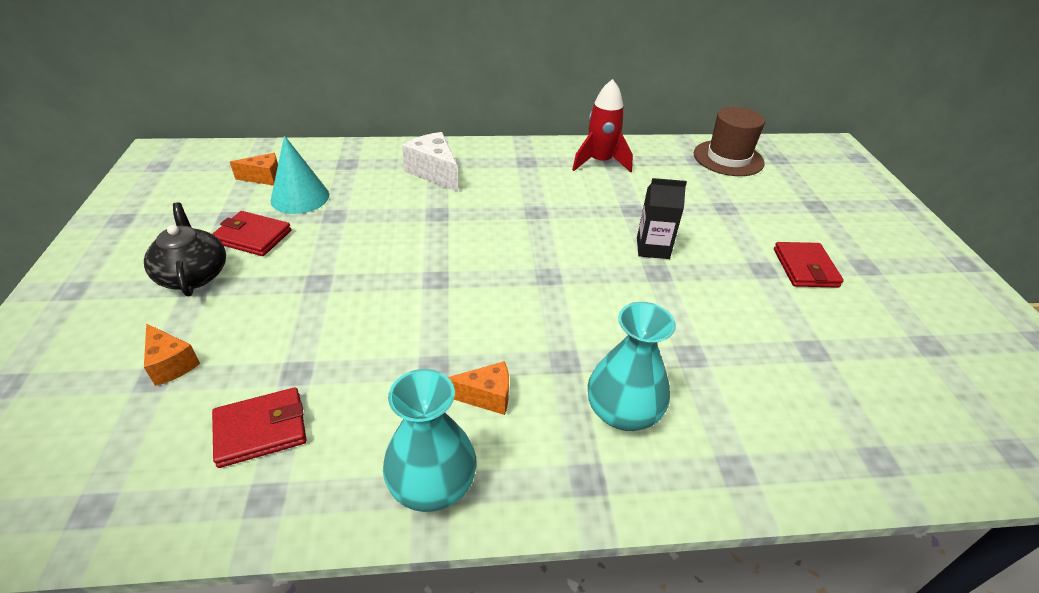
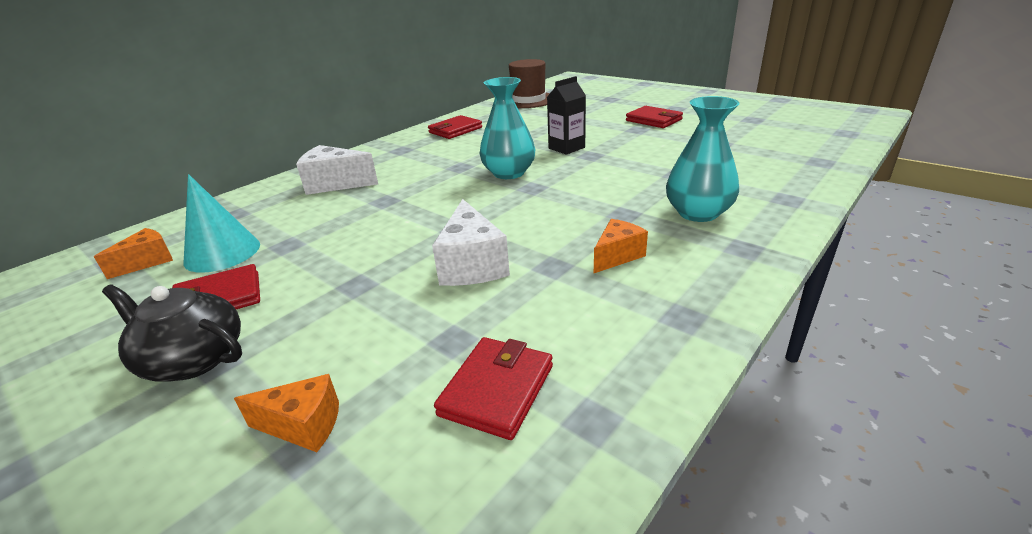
camera: 40 degrees left, 10 degrees down
(393, 321) = (472, 265): none -> white cheese
(432, 483) = (679, 314): turquoise vase -> turquoise vase (509, 173)
(600, 162) = (455, 130): red rocket -> red wallet

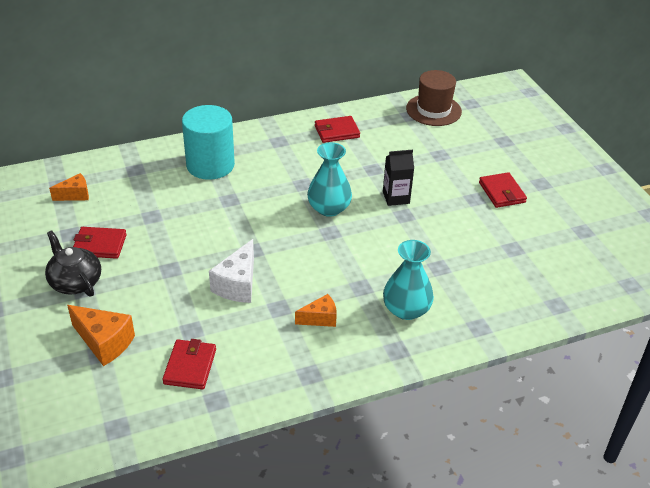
camera: 25 degrees right, 10 degrees up
(222, 253) = (115, 206): turquoise cone -> none
(303, 426) = (104, 342): orange cheese -> orange cheese, size x1.58
(335, 184) = (210, 165): white cheese -> turquoise cylinder
(497, 390) = (190, 366): red wallet -> red wallet turned 45 degrees counterclockwise

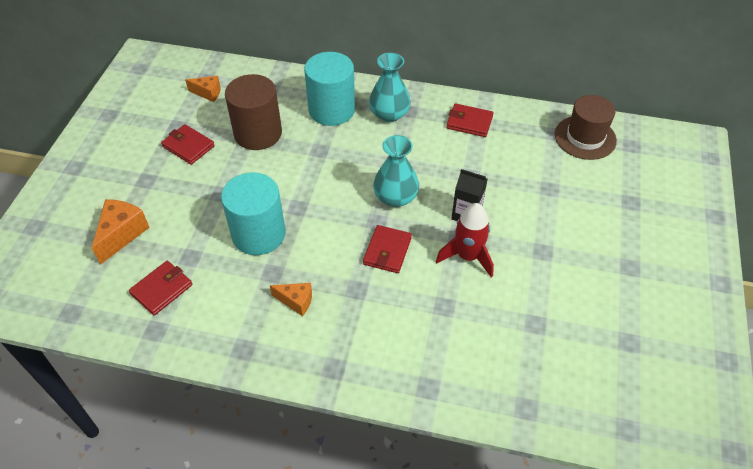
camera: 35 degrees right, 10 degrees up
(75, 282) = (145, 170): black teapot -> none
(104, 342) = (122, 234): orange cheese -> orange cheese turned 135 degrees counterclockwise
(159, 209) = (258, 133): none -> brown cylinder
(238, 285) = (258, 234): white cheese -> turquoise cylinder
(406, 309) = (376, 333): turquoise vase -> turquoise vase (389, 114)
(424, 226) = (467, 256): none -> red rocket
(502, 192) = (577, 257): red wallet -> red wallet (387, 251)

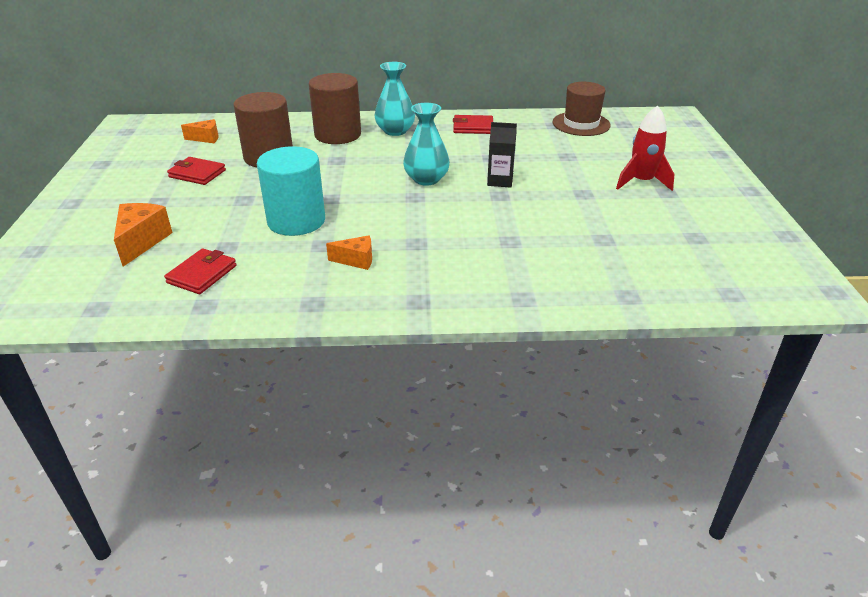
camera: 15 degrees left, 15 degrees down
(331, 110) = (338, 135): turquoise cylinder -> brown cylinder
(387, 251) = (435, 214): red wallet -> none
(467, 256) = (515, 206): red rocket -> red rocket (641, 182)

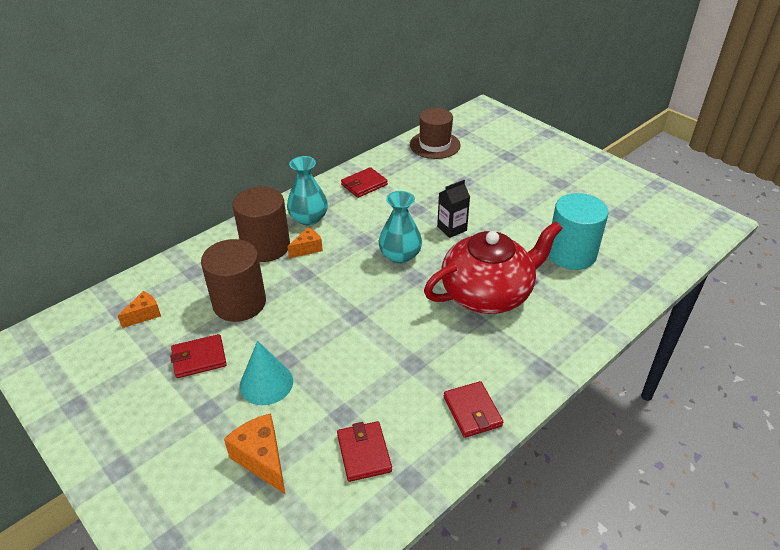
camera: 40 degrees left, 5 degrees up
(211, 205) = (266, 383): none -> turquoise cone
(296, 221) = (361, 354): turquoise cylinder -> turquoise cylinder (571, 254)
(314, 295) = (472, 411): none -> red wallet
(356, 260) = (456, 361): orange cheese -> orange cheese (307, 249)
(457, 233) = (488, 293): none -> red teapot
(641, 182) = (536, 182): red rocket -> none

